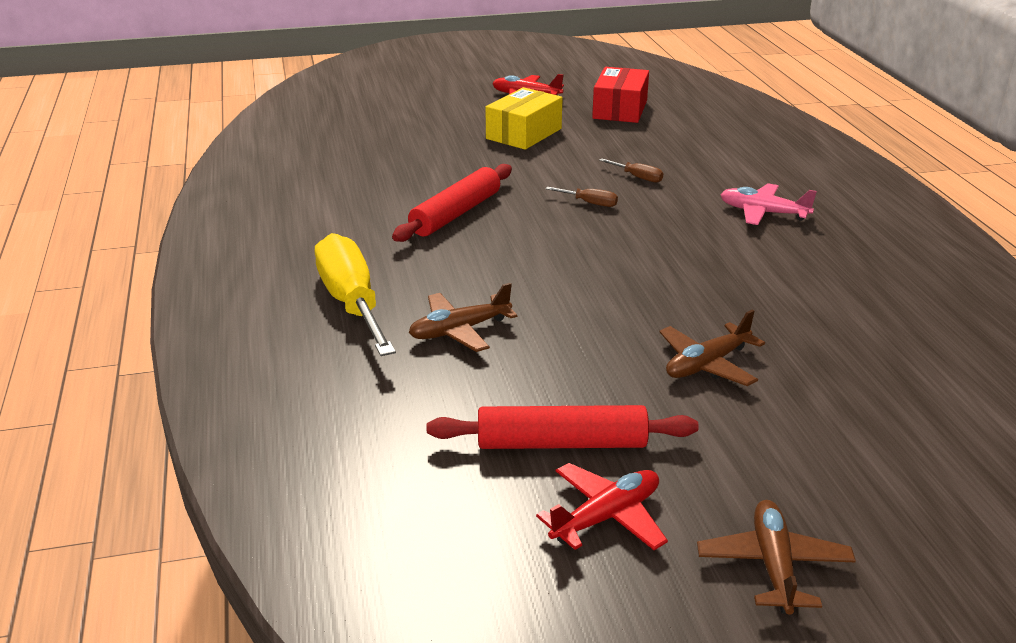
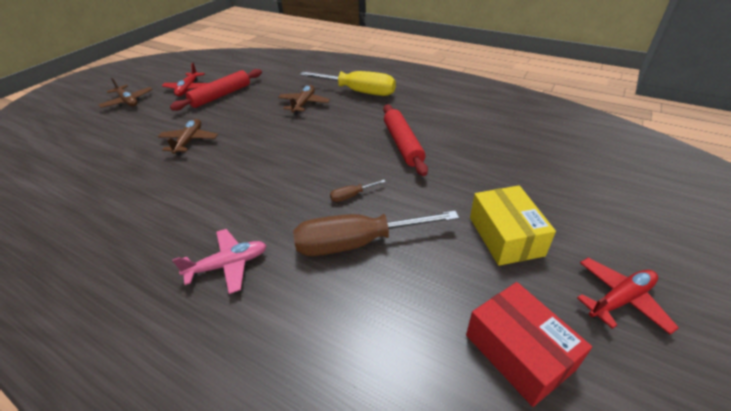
camera: 135 degrees right, 10 degrees up
(637, 177) = (356, 243): brown screwdriver -> brown screwdriver, size x2.45

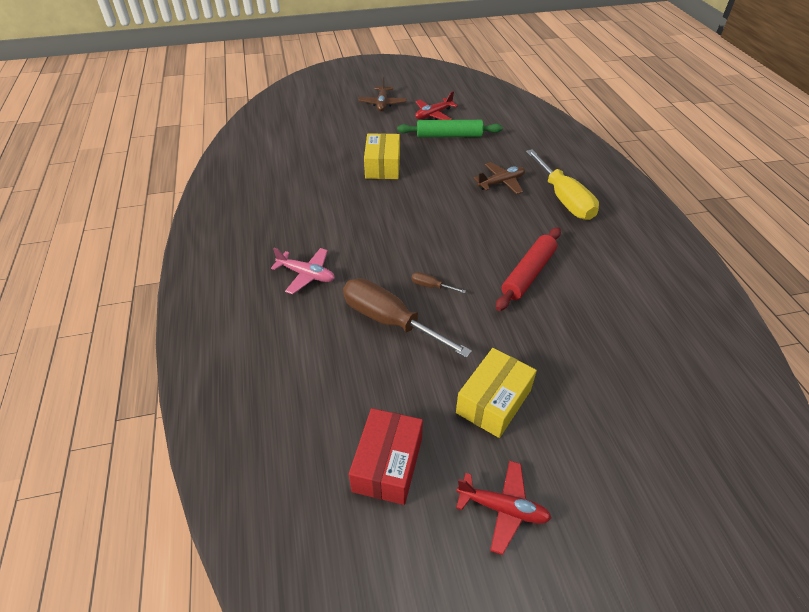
camera: 45 degrees right, 5 degrees up
(189, 141) = (382, 166): brown plane -> yellow box
(221, 95) = (449, 135): red rolling pin -> green rolling pin

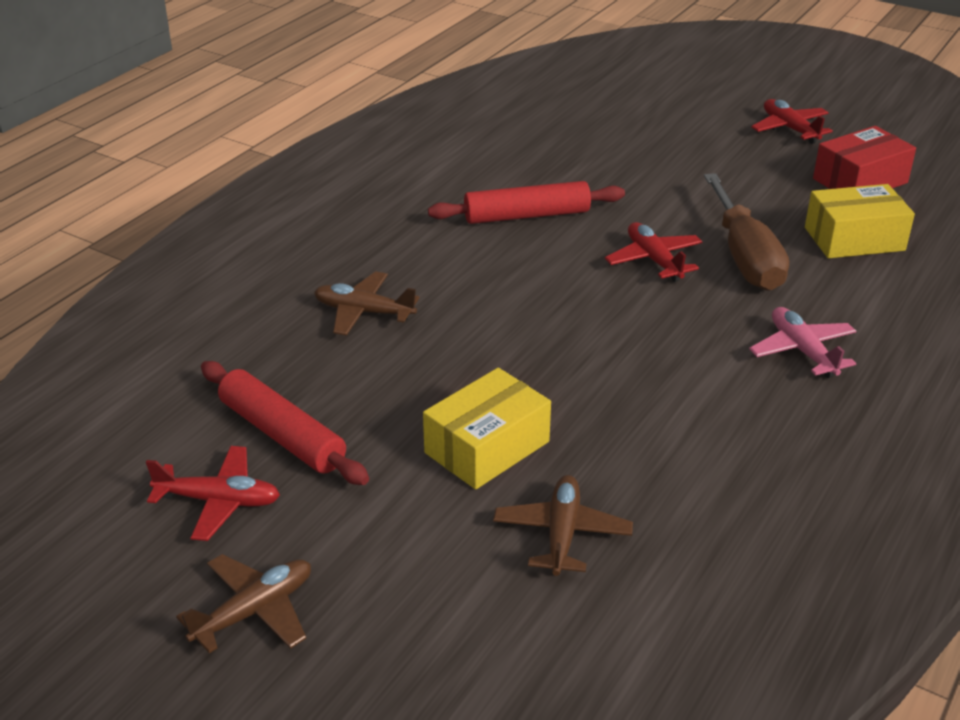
camera: 135 degrees left, 10 degrees down
(326, 157) = (562, 534): none -> brown plane
(431, 286) = (654, 260): brown screwdriver -> red plane
(449, 135) = (282, 434): green rolling pin -> red rolling pin
(493, 401) = (717, 167): yellow box -> yellow box (854, 239)
(564, 199) = (333, 250): yellow screwdriver -> none

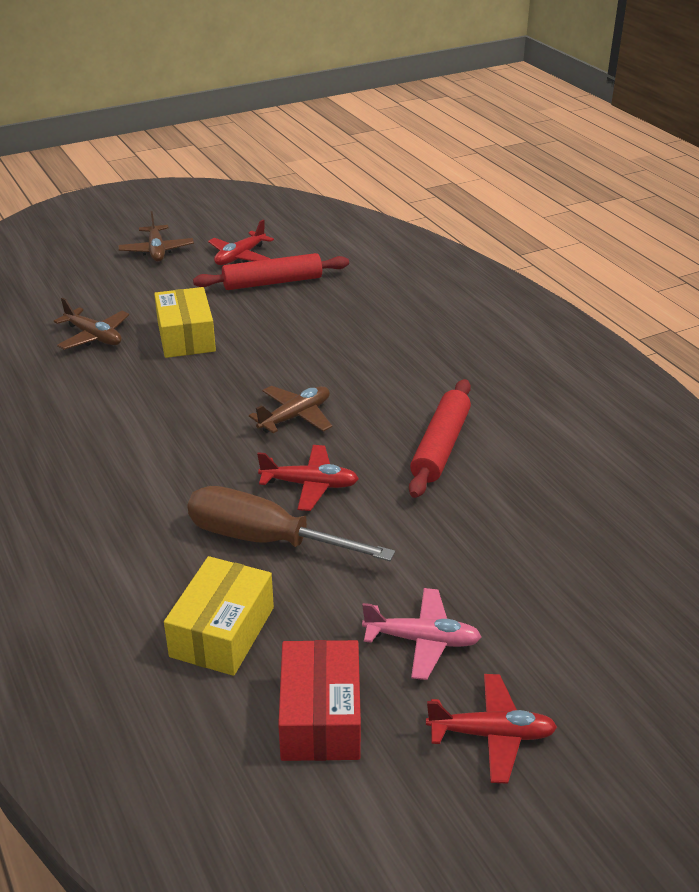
camera: 120 degrees right, 0 degrees up
(363, 312) = (368, 335): brown plane -> brown plane (295, 417)
(802, 351) = (120, 501): pink plane -> pink plane (422, 640)

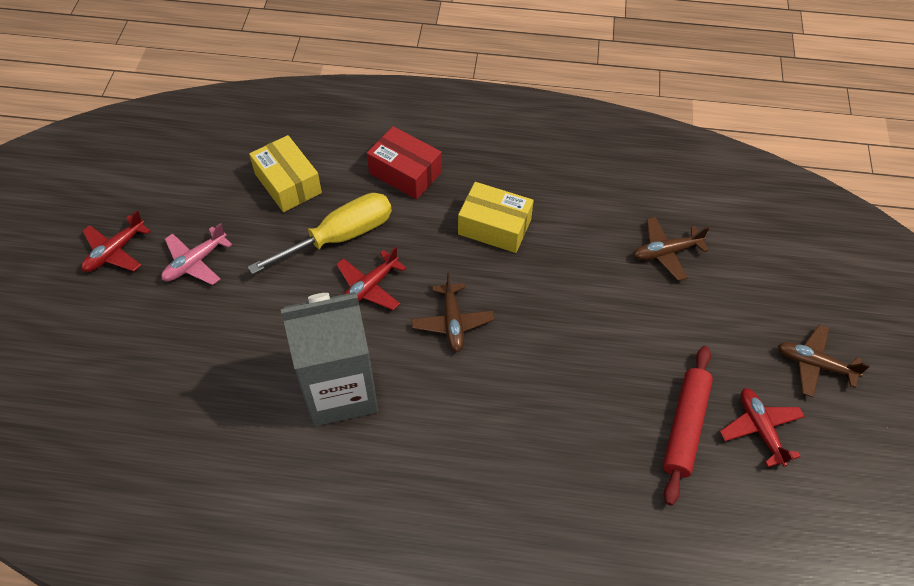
camera: 125 degrees right, 20 degrees up
(186, 337) = (623, 311): yellow box -> yellow box (494, 227)
(264, 539) = (340, 237): brown screwdriver -> yellow screwdriver
(321, 717) = (196, 193): red box -> red box (405, 173)
(440, 446) = (340, 391): red rolling pin -> grey carton

